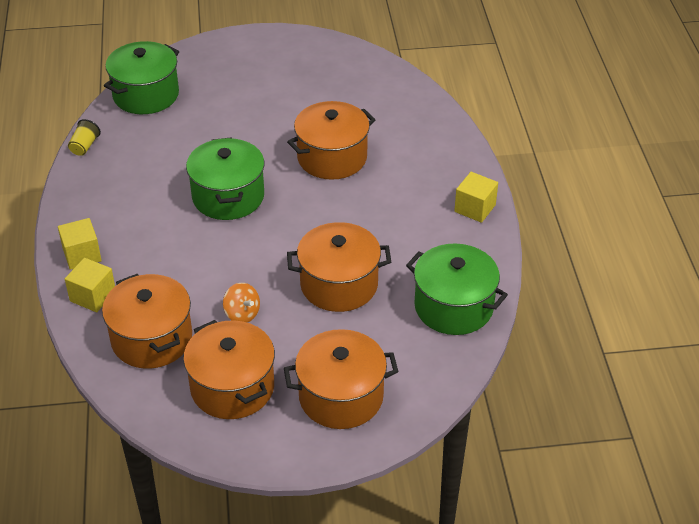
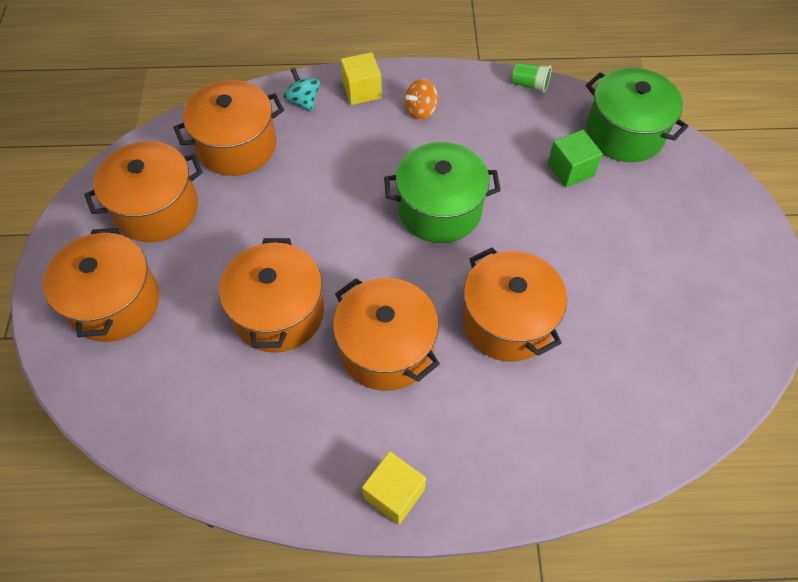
camera: 95 degrees right, 15 degrees up
(84, 146) = (530, 85): yellow cup -> green cup
(93, 296) = (303, 101): yellow cube -> turquoise spinning top
(185, 124) = (570, 170): none -> green cube
(242, 314) = (253, 219): orange spinning top -> orange spinning top (421, 111)
(363, 219) = (386, 349): none -> orange pot
(453, 307) = (216, 437): green pot -> none

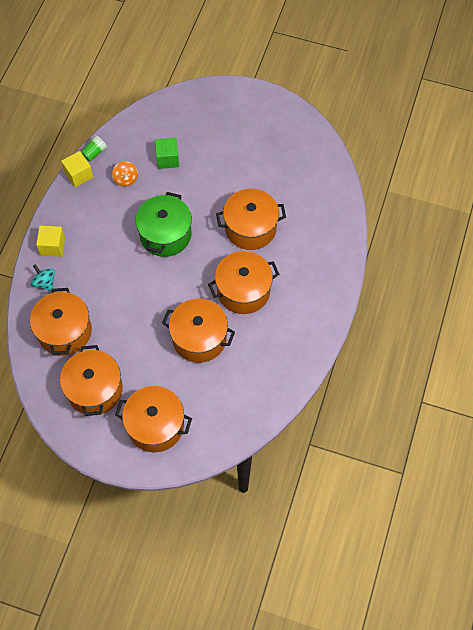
camera: 70 degrees left, 5 degrees up
(303, 101) = (45, 282): turquoise spinning top -> turquoise spinning top turned 60 degrees clockwise
(394, 493) = (323, 312): yellow cube -> yellow cube (79, 175)
(421, 111) = (86, 219): orange spinning top -> orange spinning top (126, 179)
(624, 133) = (154, 121): green pot -> none

